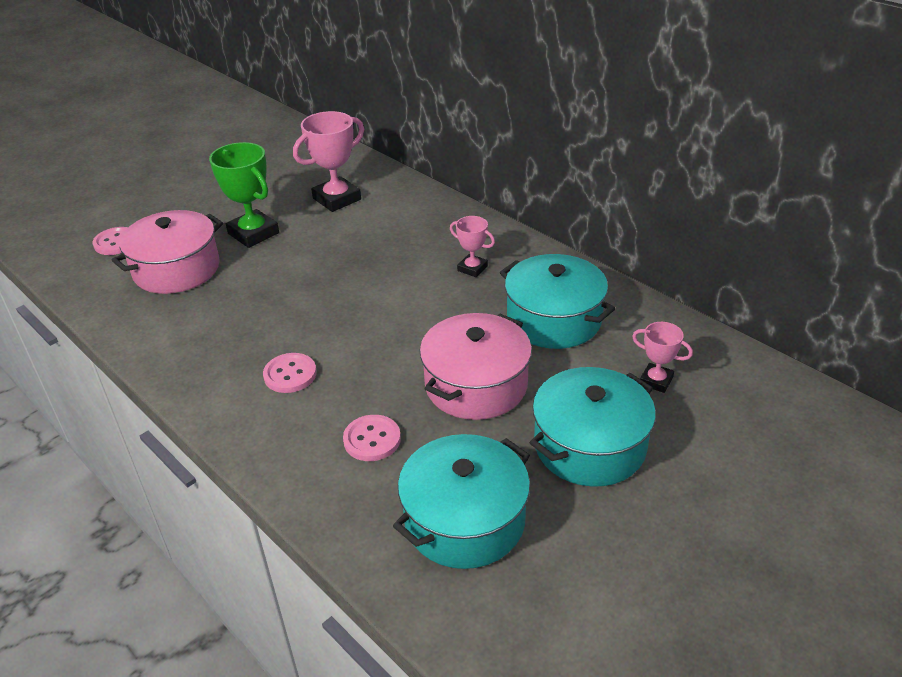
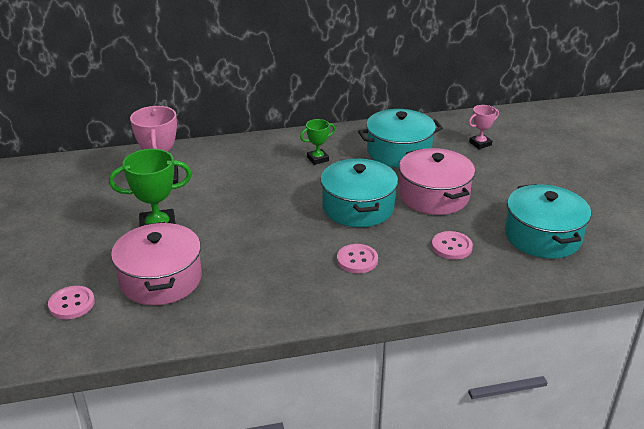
camera: 60 degrees left, 5 degrees down
(472, 268) = (317, 159): pink trophy -> green trophy
(589, 445) = (514, 180): turquoise pot -> turquoise pot (358, 207)

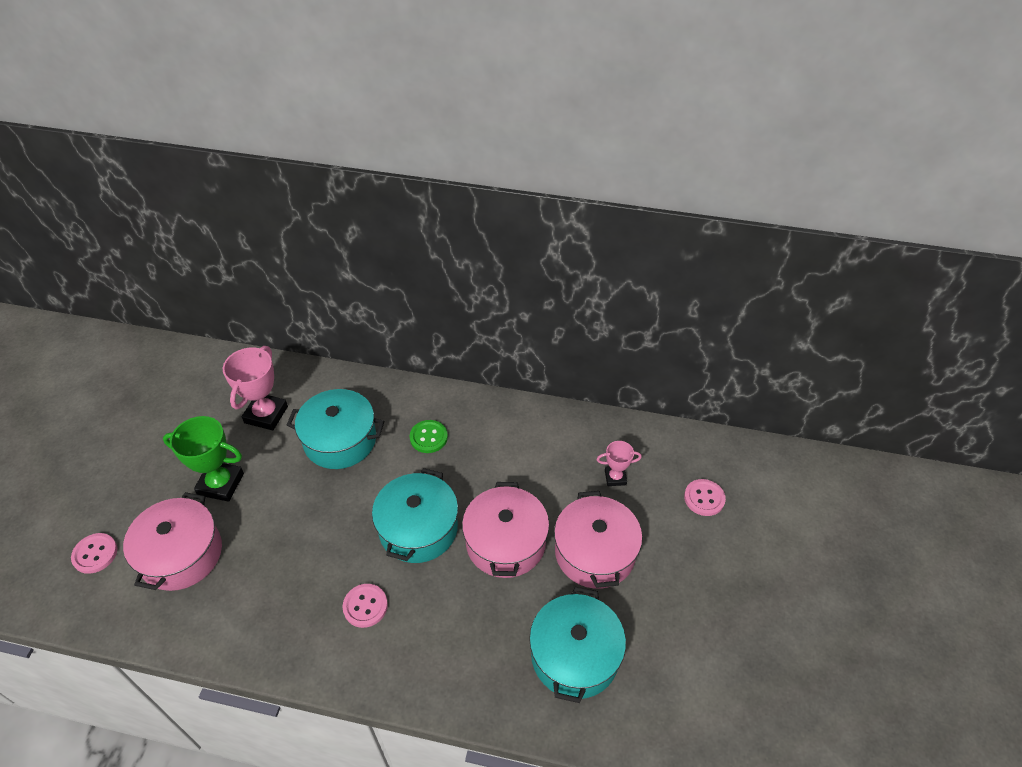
camera: 25 degrees right, 15 degrees up
(317, 159) = (428, 437): green trophy -> green button
(399, 152) = (518, 457): turquoise pot -> turquoise pot (340, 440)
(451, 247) = (469, 628): pink button -> pink button (704, 498)
(504, 183) = (595, 552): none -> pink pot

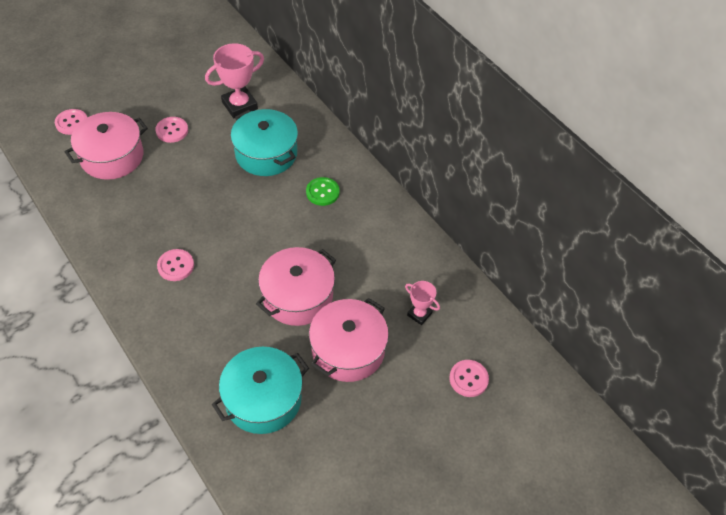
camera: 40 degrees right, 5 degrees up
(220, 484) = (172, 130): green trophy -> pink button
(418, 528) = (254, 245): turquoise pot -> none

